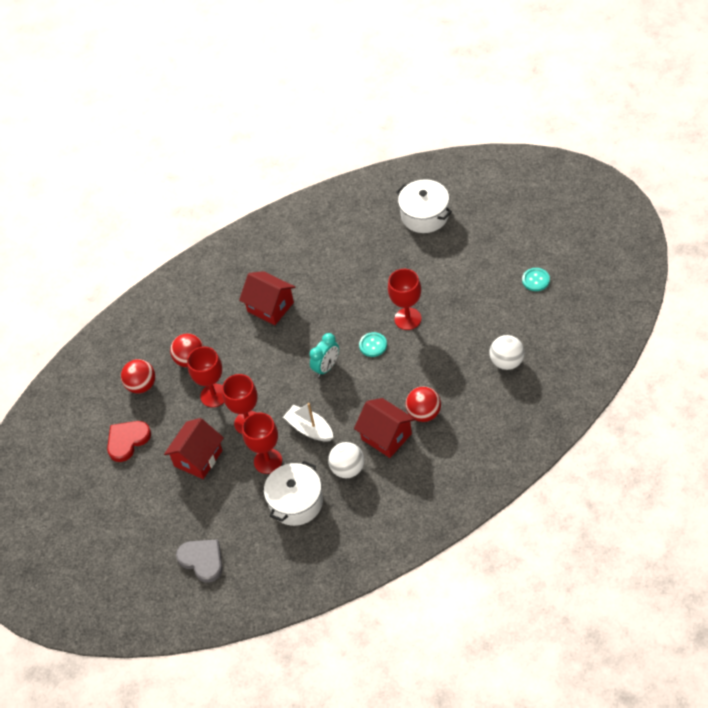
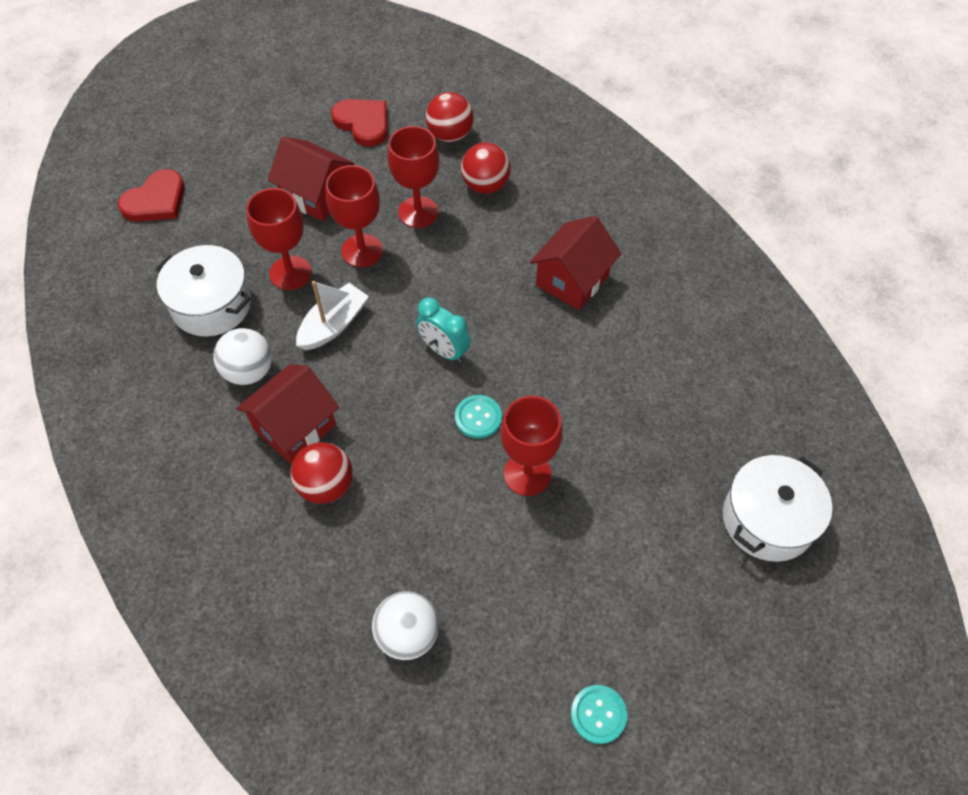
camera: 85 degrees right, 5 degrees up
(202, 560) = (156, 201): grey heart -> red heart

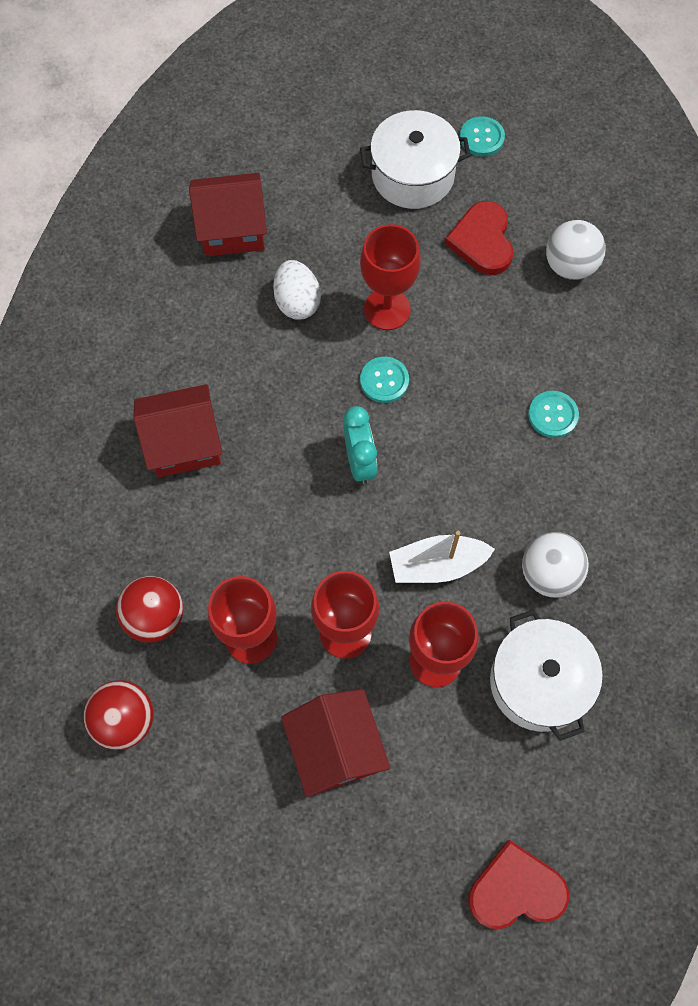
camera: 140 degrees left, 10 degrees up
(295, 427) = (543, 486): red house -> red house (232, 230)
(326, 485) = (553, 415): red ball -> turquoise button
(363, 123) = (201, 822): red heart -> red heart (482, 241)
(599, 428) = (297, 302): none -> white egg
(768, 519) = (249, 158): white pot -> white pot (413, 175)

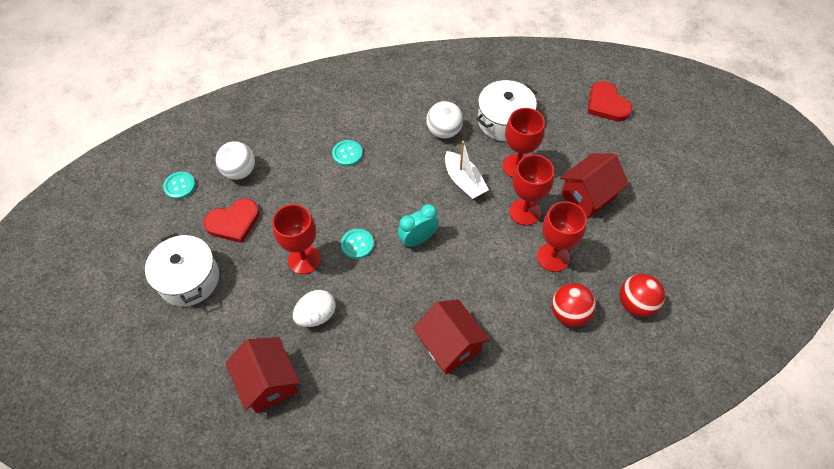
camera: 110 degrees left, 10 degrees down
(481, 138) = (146, 247): turquoise button -> turquoise button (180, 186)

